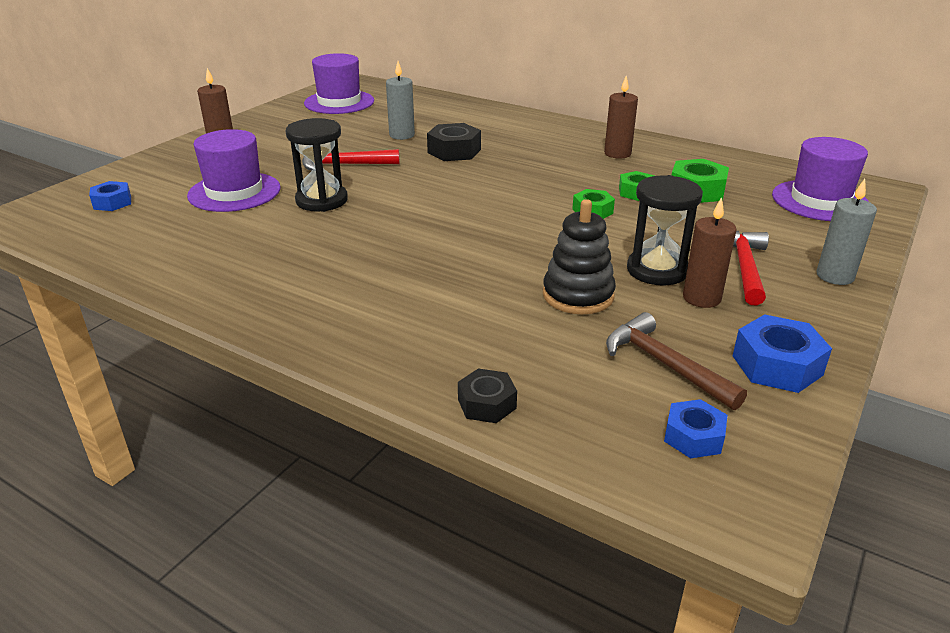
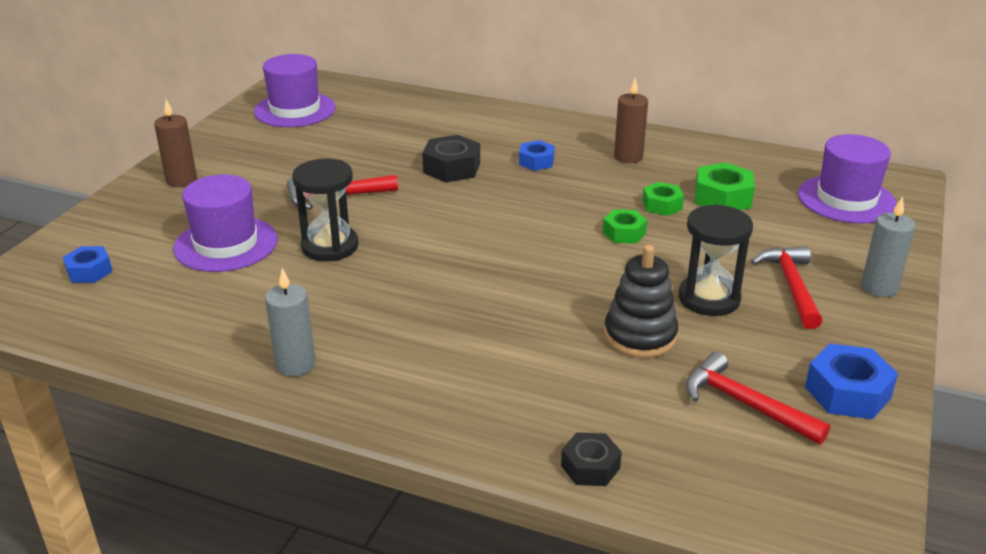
camera: 10 degrees left, 0 degrees up
(402, 135) = (385, 151): grey candle -> grey candle (295, 364)
(665, 365) = (745, 404): brown hammer -> red hammer
(693, 437) = (791, 476): blue nut -> blue nut (536, 161)
(701, 298) = (760, 326): brown candle -> none

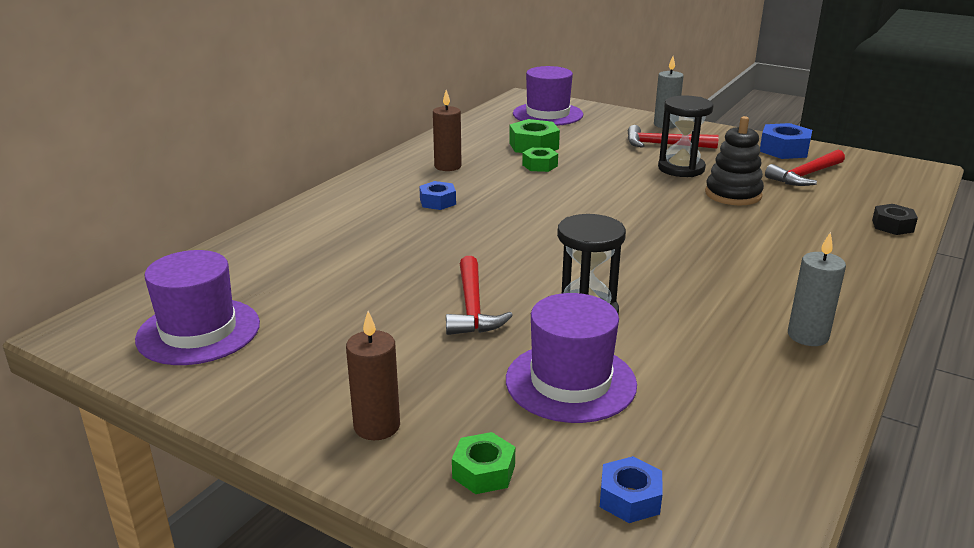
camera: 80 degrees left, 5 degrees down
(451, 168) = (431, 240): black nut -> none
(624, 233) = (582, 183): green nut -> green nut (483, 472)

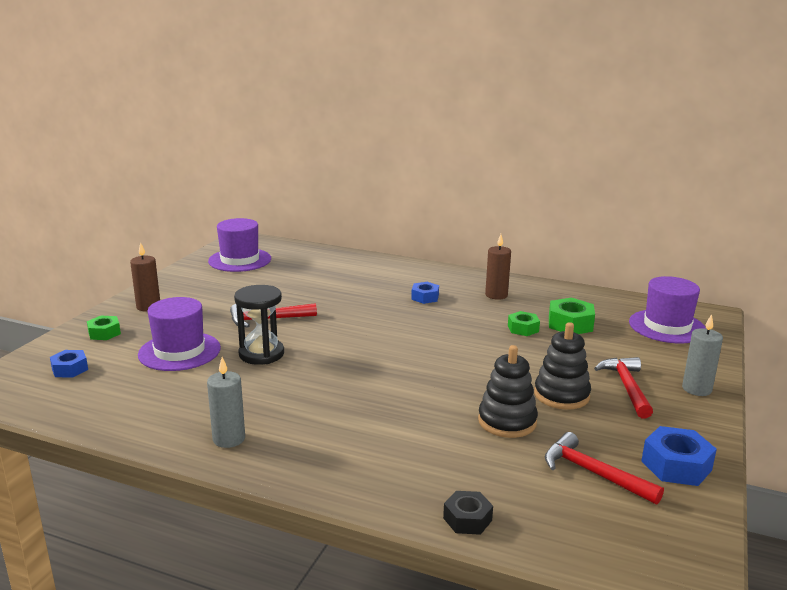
camera: 80 degrees right, 5 degrees down
(681, 168) = (561, 395): black hourglass -> black stacking toy

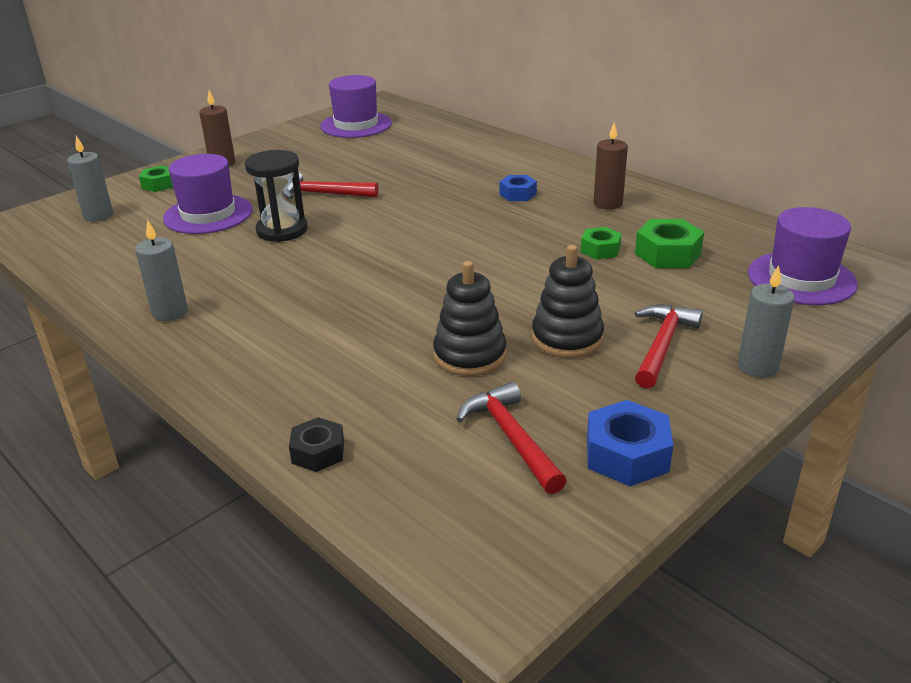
camera: 25 degrees right, 10 degrees up
(70, 369) = (98, 215): blue nut -> grey candle

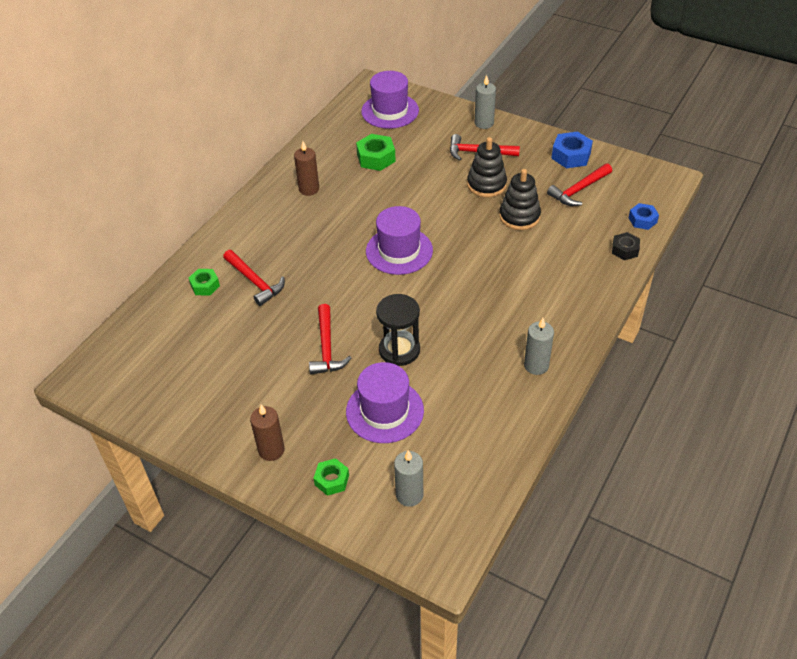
camera: 105 degrees left, 15 degrees up
(356, 125) = (154, 377): purple hat -> purple hat (399, 251)
(451, 167) = (255, 282): none -> red hammer
(517, 194) = (302, 234): blue nut -> blue nut (642, 220)
(600, 250) = (379, 185): green nut -> green nut (205, 286)

